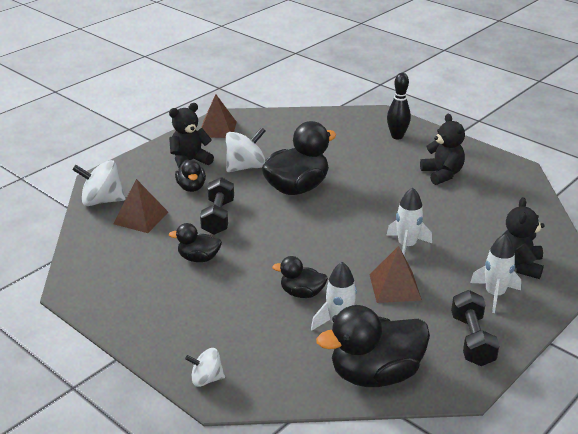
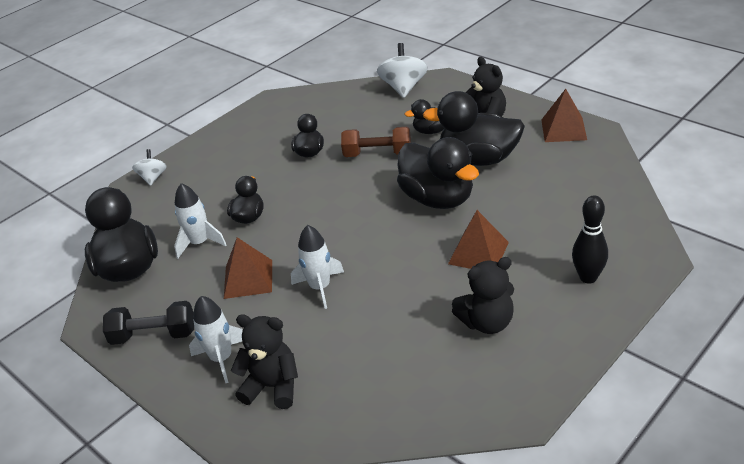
camera: 95 degrees right, 5 degrees up
(141, 218) = (376, 112): brown pyramid -> brown pyramid (478, 253)
(218, 217) = (377, 154): black dumbbell -> brown dumbbell
(246, 167) = (479, 159): white spinning top -> black duck

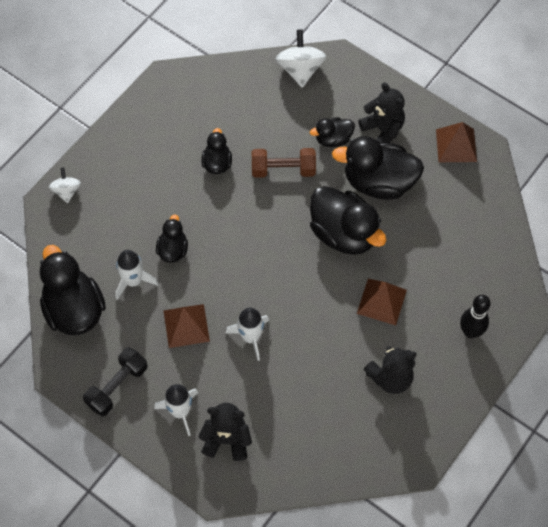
camera: 10 degrees left, 25 degrees up
(154, 335) = (117, 386): black dumbbell -> black dumbbell turned 45 degrees counterclockwise

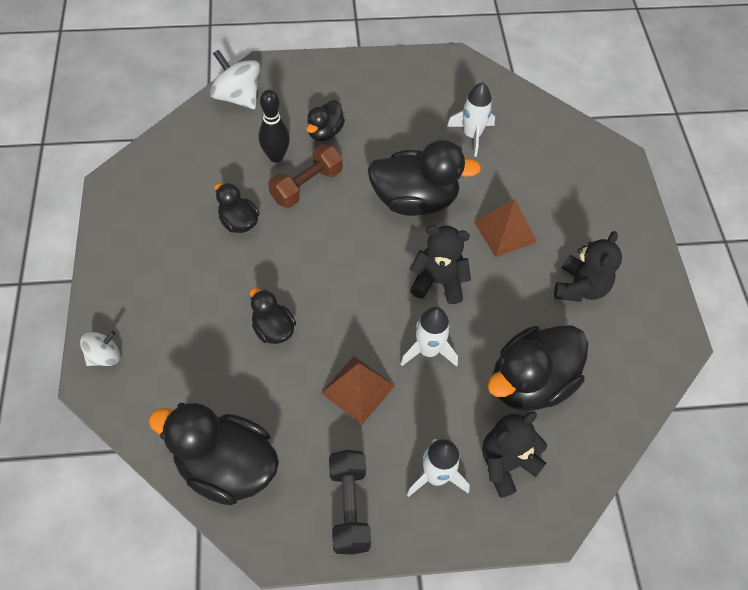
camera: 45 degrees left, 5 degrees down
(66, 191) = (104, 356): white spinning top -> white spinning top turned 105 degrees clockwise
(133, 281) = (262, 389): white rocket -> white rocket (472, 135)
(378, 182) = (399, 140): black duck -> black duck (530, 383)
(383, 130) = (359, 98): black teddy bear -> black teddy bear (438, 282)
(456, 145) = (430, 71): brown pyramid -> none
(470, 332) = (597, 202): black bowling pin -> black bowling pin (276, 156)

